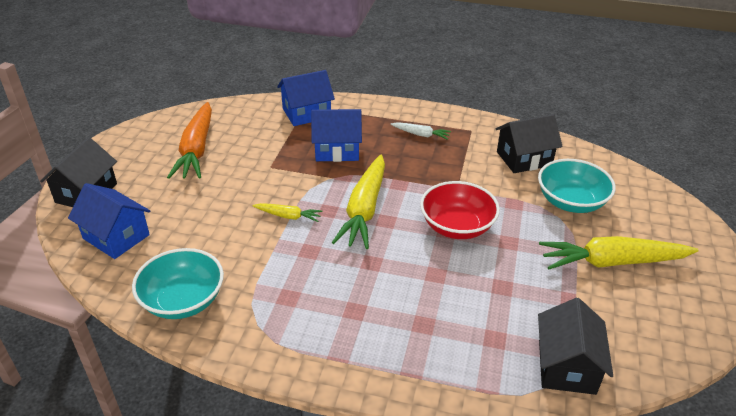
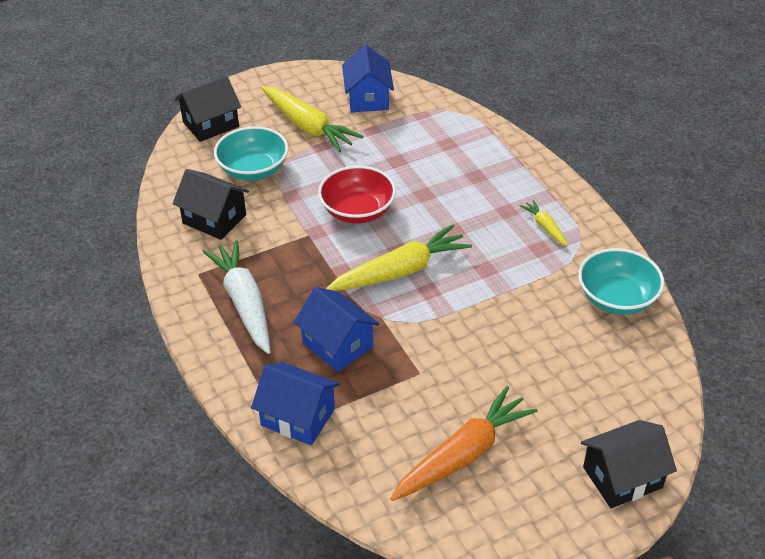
camera: 130 degrees left, 5 degrees up
(116, 237) = (628, 397): blue house -> blue house (368, 98)
(288, 216) = (465, 309): yellow carrot -> yellow carrot (545, 227)
(421, 134) = (244, 303): white carrot -> white carrot, size x2.06
(566, 366) = (431, 111): black house -> black house (211, 124)

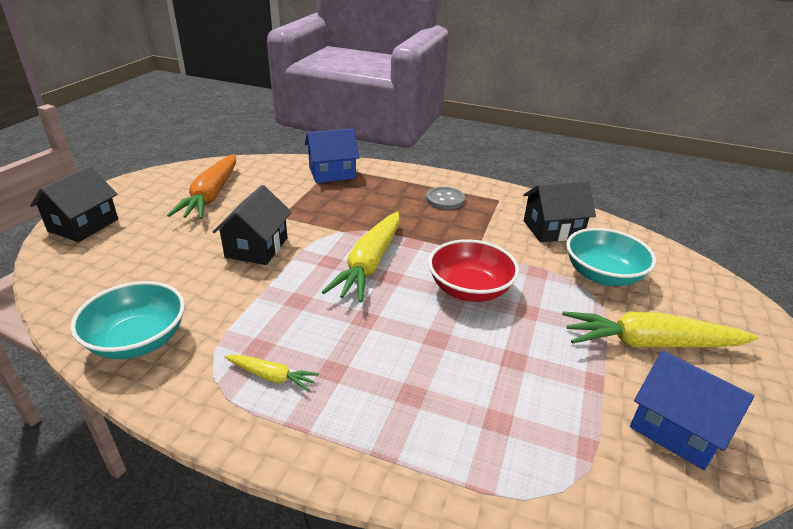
camera: 135 degrees right, 10 degrees down
(211, 124) = (712, 292): black house -> black house (256, 247)
(244, 303) = (445, 199): white carrot -> grey button
(337, 345) = (354, 206): blue house -> none

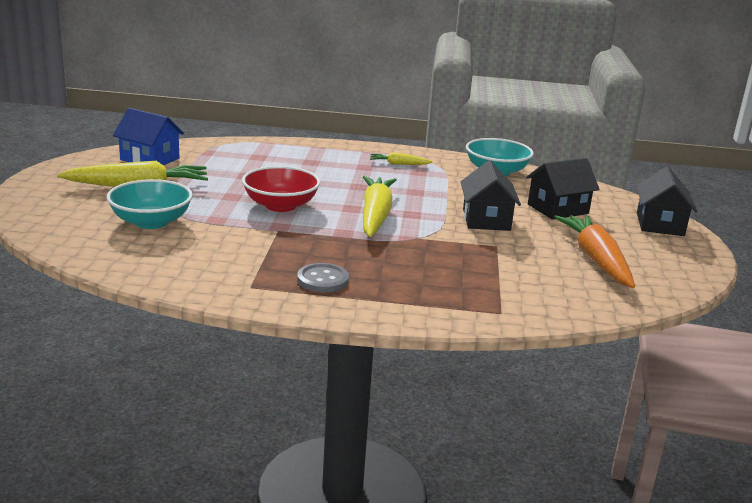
camera: 165 degrees right, 10 degrees down
(332, 173) = (494, 303): blue house -> none
(552, 229) = (187, 257): black house -> black house (558, 209)

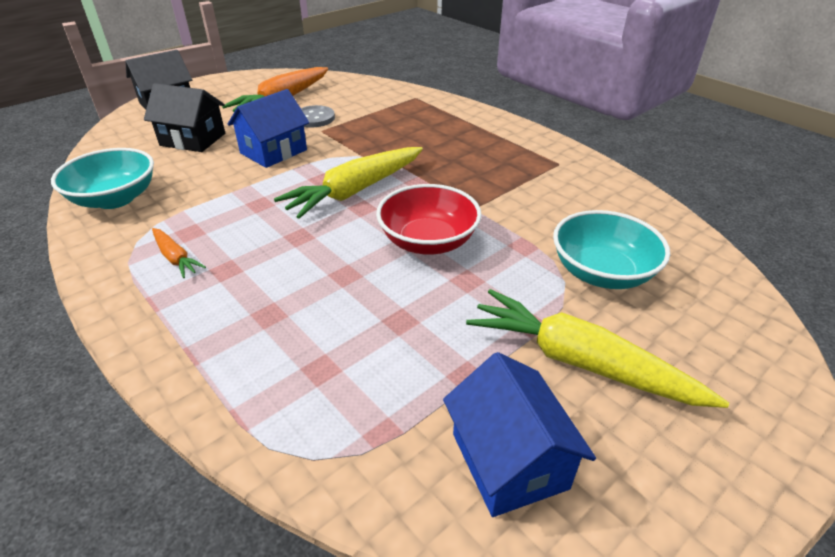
camera: 135 degrees left, 15 degrees up
(322, 280) = (497, 150): grey button -> grey button (314, 118)
(399, 164) = (175, 258): yellow carrot -> orange carrot
(486, 220) = (273, 151): black house -> blue house

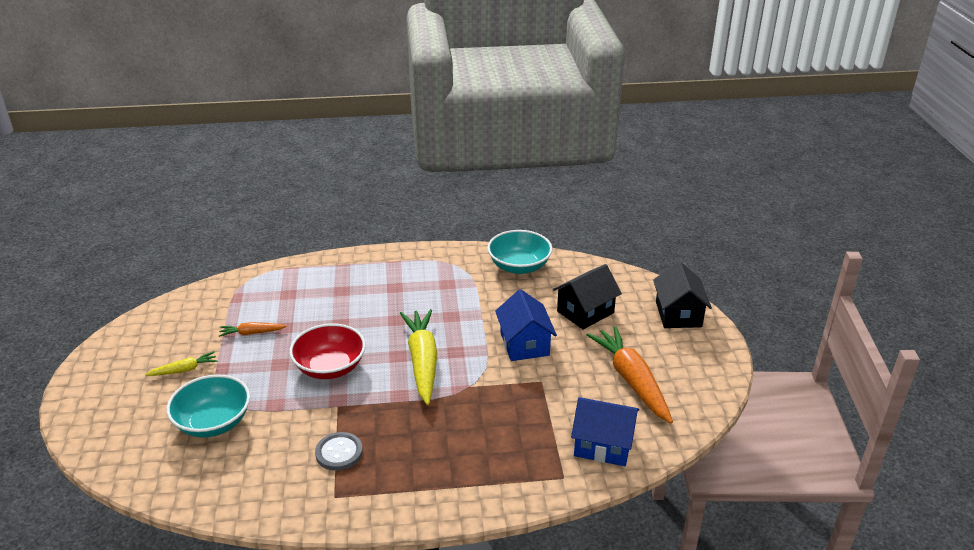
camera: 125 degrees right, 5 degrees down
(175, 258) = (426, 275): orange carrot -> orange carrot (251, 333)
(314, 118) = (571, 386): grey button -> grey button (339, 452)
(509, 460) = (181, 322): blue house -> blue house (603, 445)
(580, 362) = (184, 370): yellow carrot -> yellow carrot, size x0.49

